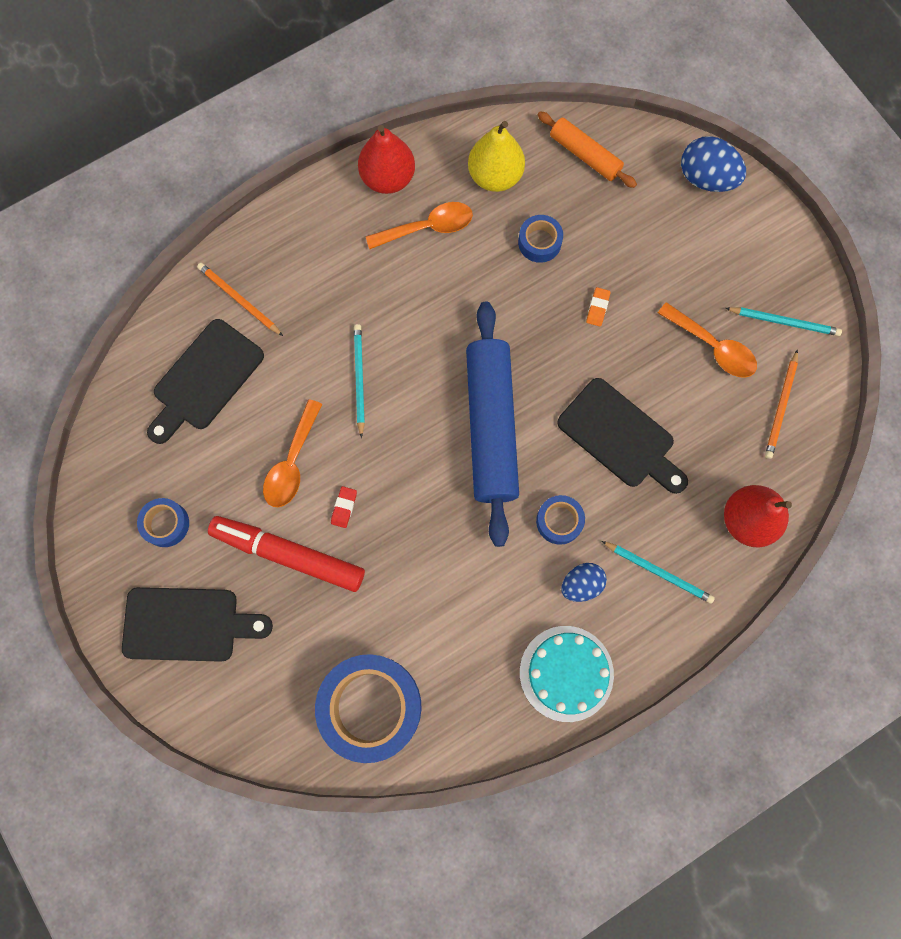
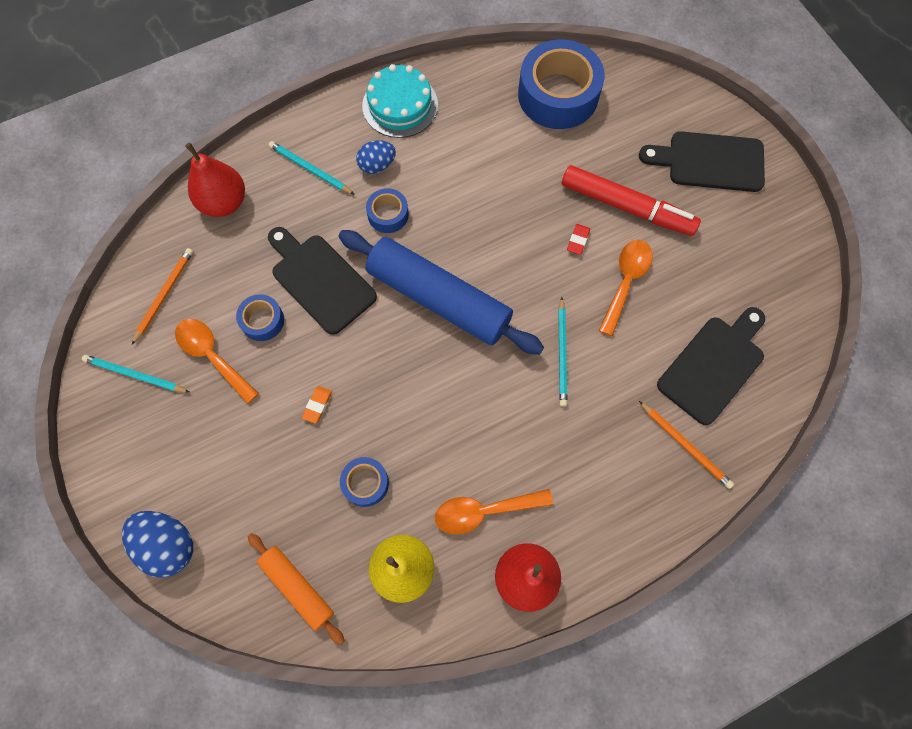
camera: 175 degrees left, 5 degrees down
(166, 524) = (737, 239): blue tape -> blue tape (262, 320)
(491, 427) = (438, 299): blue rolling pin -> blue rolling pin turned 60 degrees counterclockwise

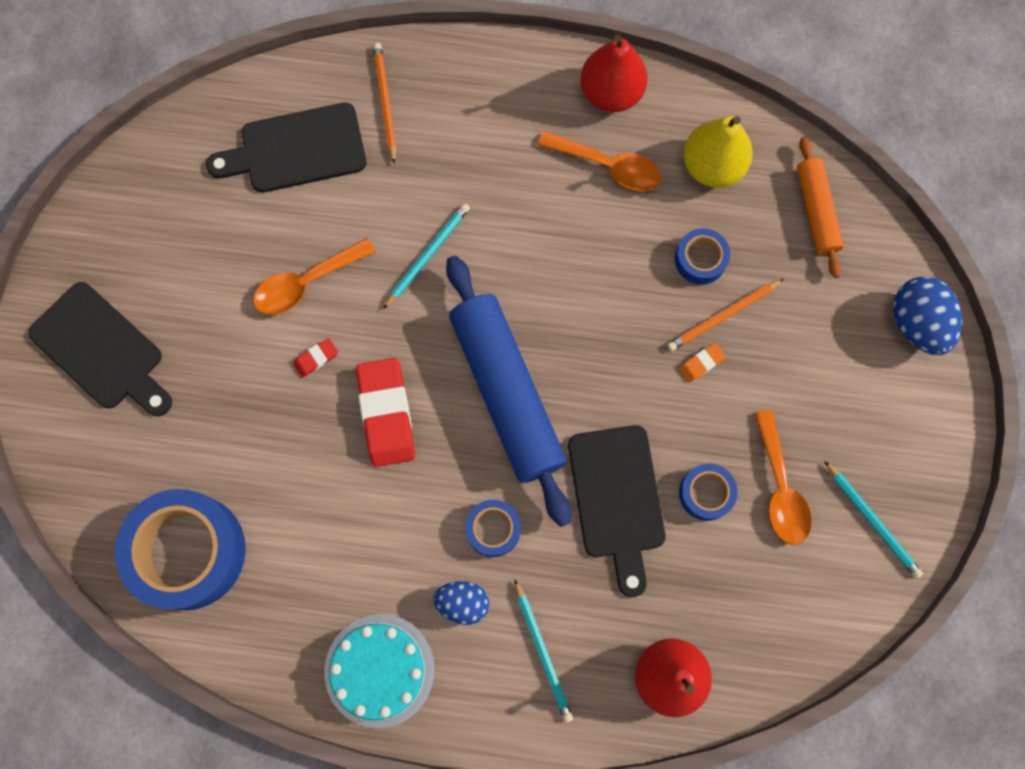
camera: 145 degrees left, 5 degrees up
(164, 295) = (797, 597): orange pencil -> orange pencil (723, 316)
(506, 237) = (386, 414): none -> red eraser
(627, 206) = (234, 360): red marker -> none

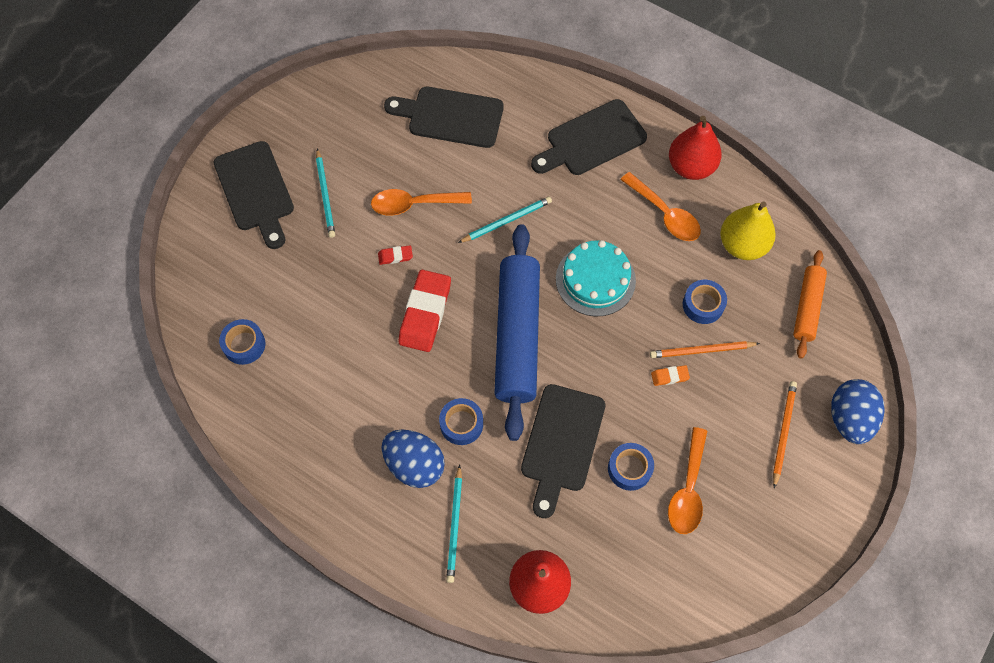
camera: 25 degrees right, 10 degrees down
(188, 551) = (244, 345): blue tape -> blue tape, size x0.48
(379, 670) = (333, 484): turquoise cake -> turquoise cake (595, 279)
(385, 102) = (527, 110): orange pencil -> orange pencil (783, 433)
(462, 603) = (414, 465): blue egg -> blue egg, size x1.52
(481, 108) = (592, 140): none -> black cutting board
(872, 520) = (748, 545): turquoise pencil -> turquoise pencil (325, 195)

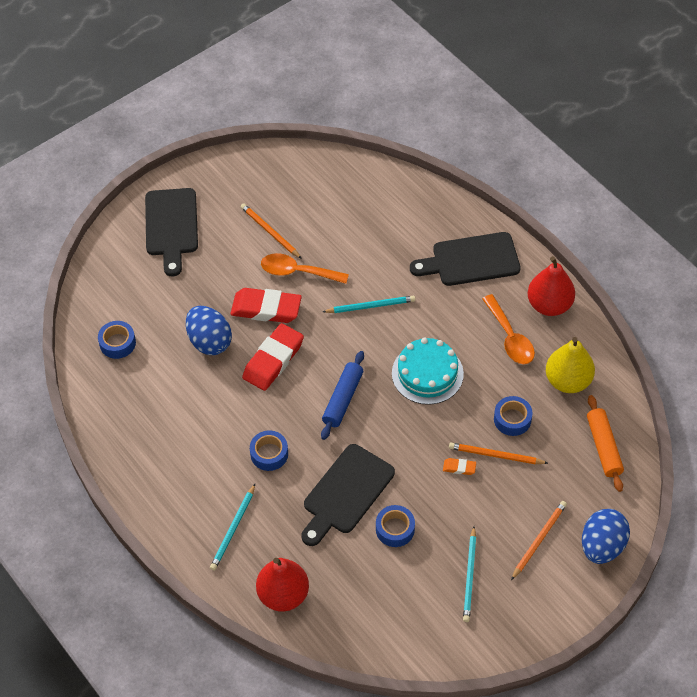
camera: 20 degrees right, 10 degrees down
(325, 195) = (227, 245): turquoise pencil -> turquoise pencil (470, 576)
(367, 167) = (270, 232): none -> orange pencil
(395, 256) = (266, 309): red eraser -> red eraser, size x2.28
(414, 465) = (219, 473): blue egg -> blue egg (209, 341)
(450, 117) = (356, 210): black cutting board -> none
(517, 336) = (343, 399): blue rolling pin -> blue rolling pin, size x0.53
(688, 490) = (437, 560): orange spoon -> none
(807, 307) = (603, 447): orange rolling pin -> orange rolling pin turned 45 degrees counterclockwise

